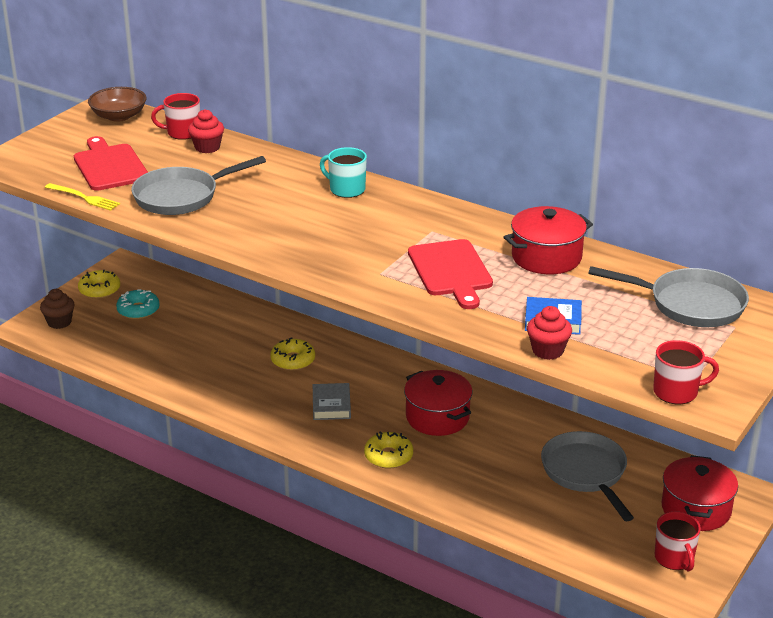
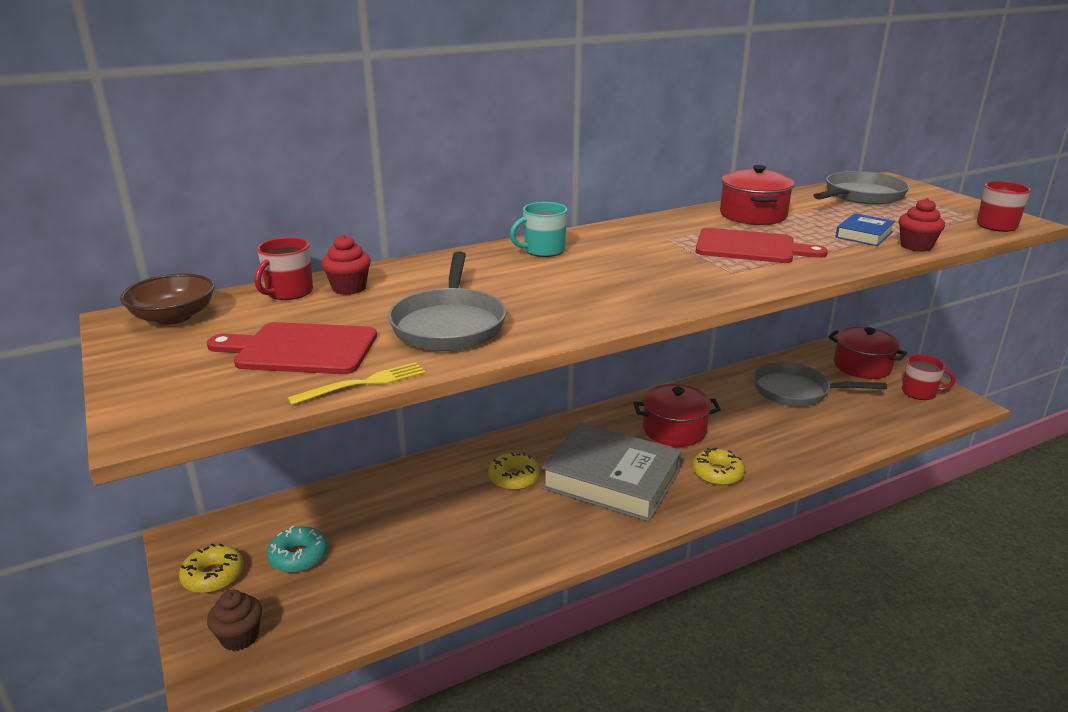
camera: 60 degrees left, 5 degrees down
(331, 405) = (611, 479): grey book -> grey book, size x2.23

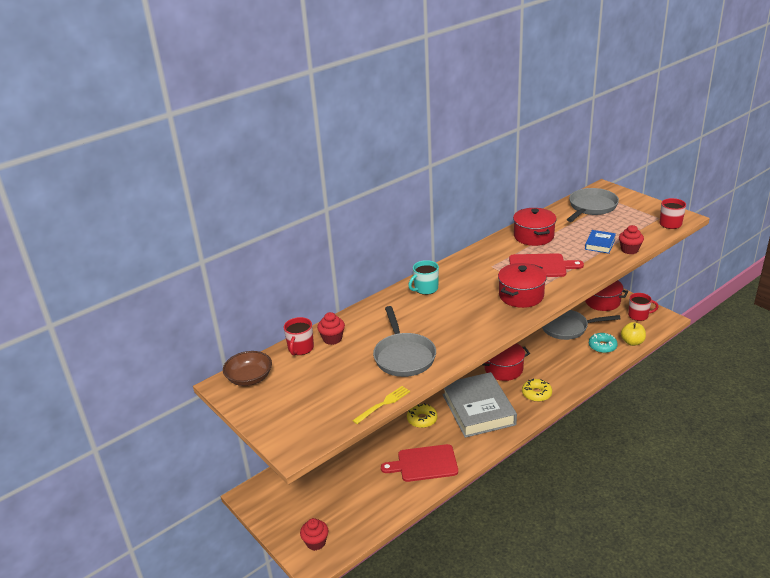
camera: 10 degrees left, 5 degrees up
(213, 576) = (280, 513): yellow donut -> none
(240, 637) = (316, 542): brown cupcake -> red cupcake
(298, 556) = (322, 492): turquoise donut -> turquoise donut (602, 346)
(301, 349) = (336, 388): red cutting board -> red cutting board (424, 464)
(611, 479) = (478, 409): grey book -> grey book turned 60 degrees clockwise
(701, 276) = (521, 296): none -> red pot
(901, 427) = (632, 342): none -> yellow apple

